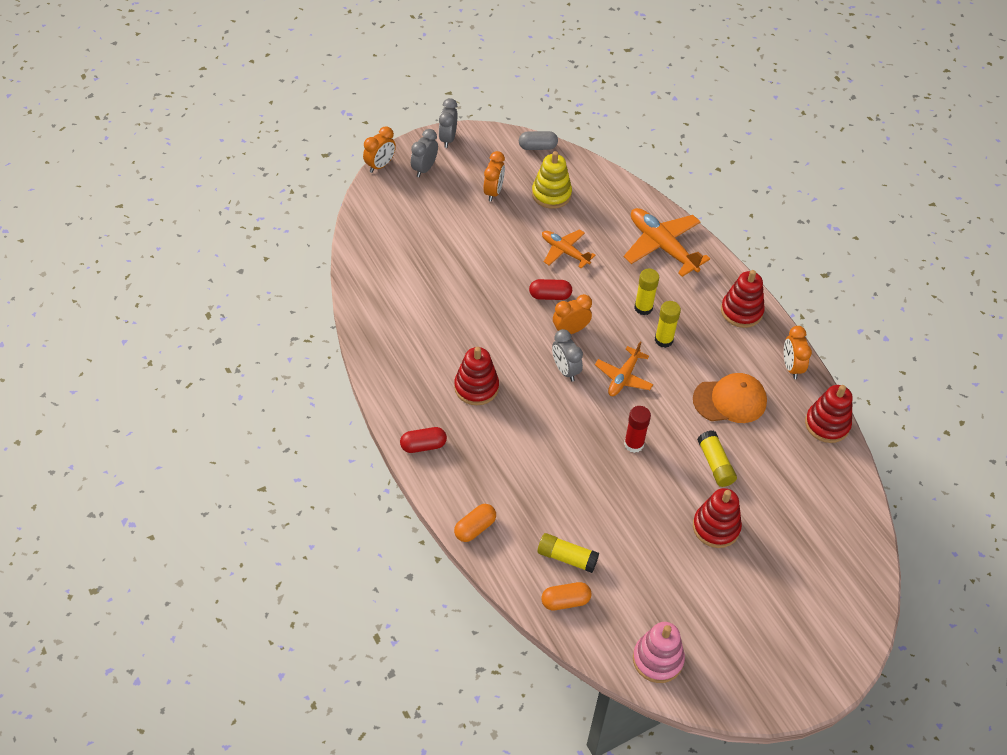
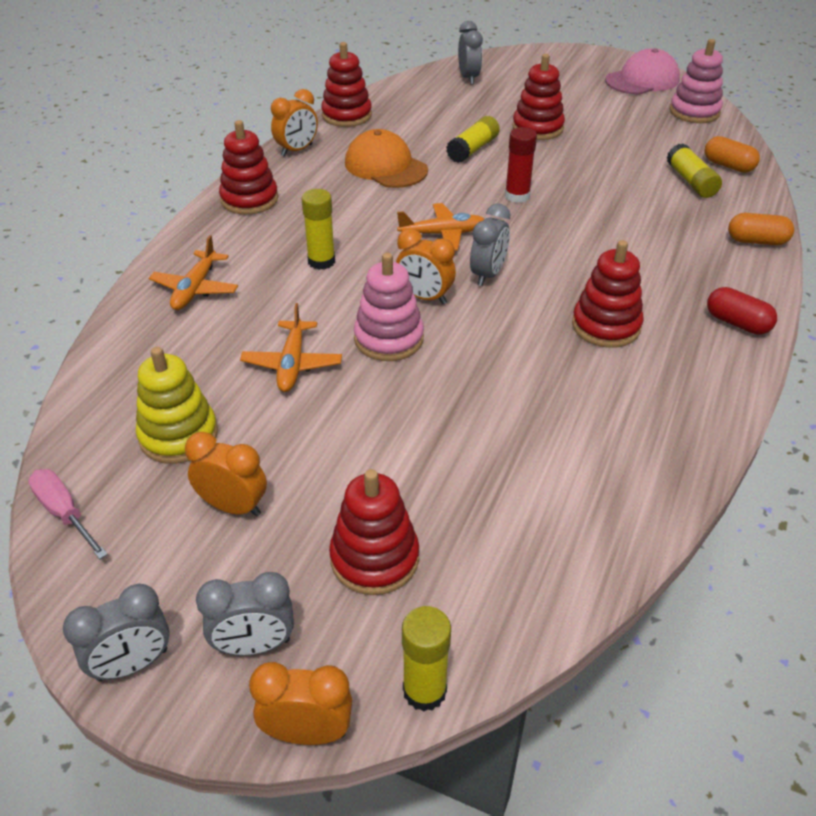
camera: 125 degrees left, 10 degrees down
(427, 216) = (374, 558): none -> red stacking toy
(493, 192) = (233, 507): orange clock -> orange clock turned 45 degrees clockwise
(537, 147) = (64, 513): grey capsule -> pink screwdriver
(550, 296) = (389, 339): red capsule -> pink stacking toy
(662, 246) = (195, 289): orange plane -> orange plane, size x0.61
(663, 340) = (354, 230): yellow glue stick -> yellow glue stick (424, 690)
(743, 675) = (642, 80): none -> pink cap
(840, 547) = (468, 78): none -> grey clock

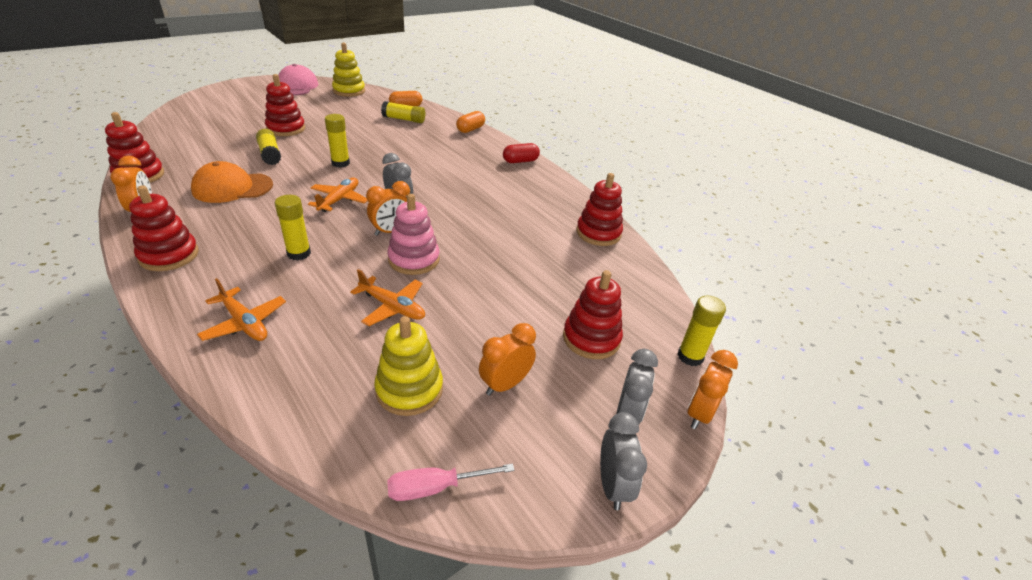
camera: 65 degrees left, 5 degrees down
(468, 78) = (188, 121): grey clock -> none
(517, 196) = (340, 163): red glue stick -> yellow glue stick
(606, 326) = (484, 191): red stacking toy -> red stacking toy (598, 233)
(694, 112) = (349, 91): pink stacking toy -> yellow stacking toy

